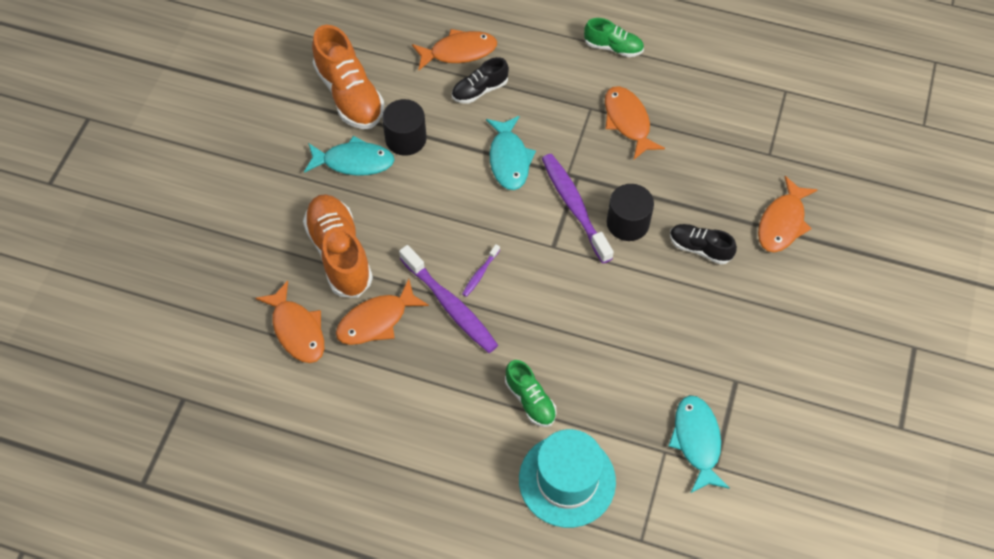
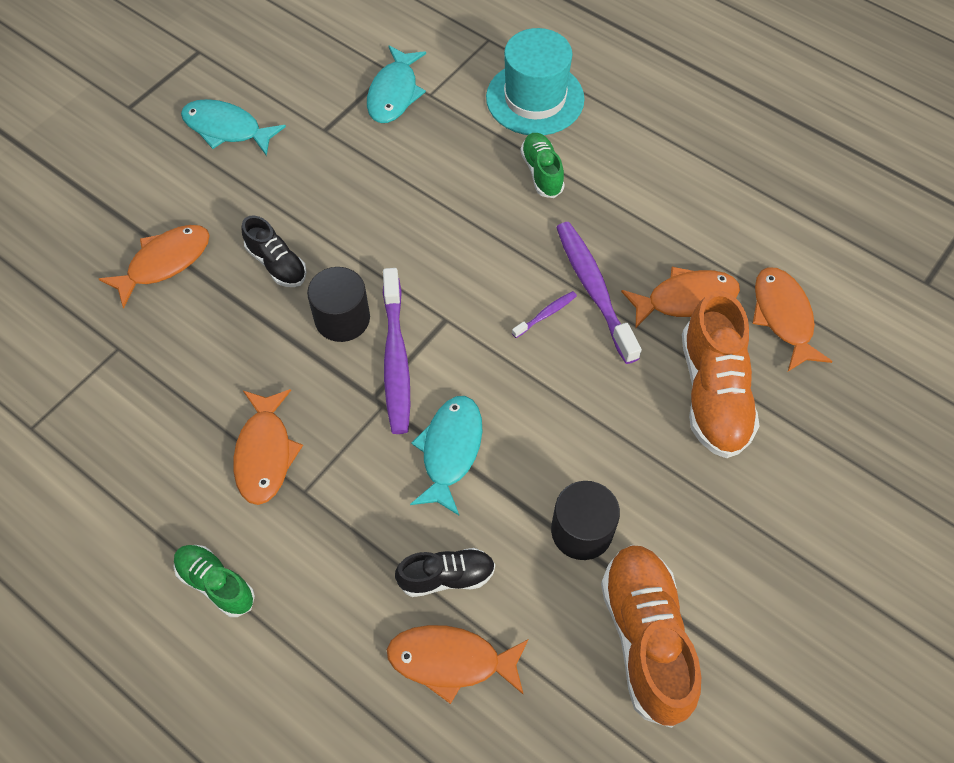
camera: 160 degrees left, 0 degrees up
(354, 162) = (665, 518): turquoise fish -> turquoise fish (227, 129)

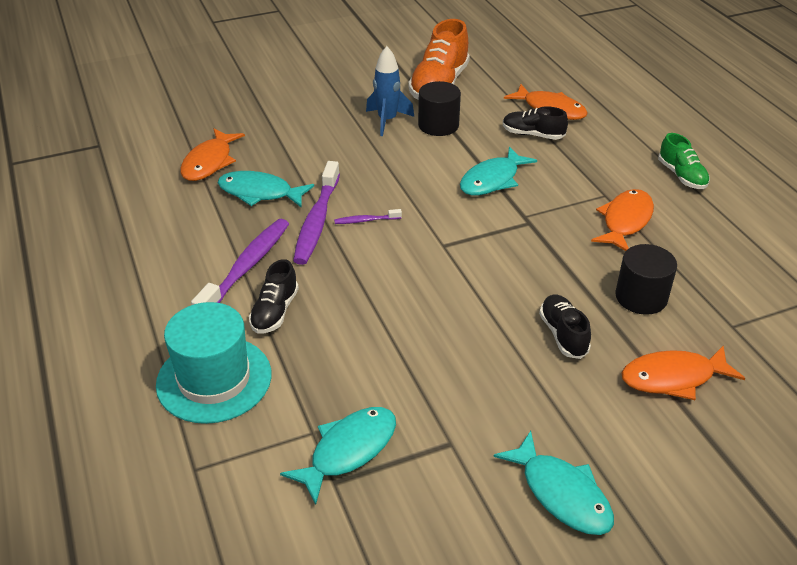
camera: 150 degrees left, 20 degrees down
(342, 318) = (525, 275): black cylinder -> black cylinder (641, 297)
(396, 359) = (498, 236): purple toothbrush -> purple toothbrush (246, 267)
(542, 172) = (275, 312): green shoe -> black shoe
(653, 504) = (387, 121): none -> blue rocket
(686, 299) = (260, 193): orange fish -> turquoise fish
(713, 393) = (298, 147): orange shoe -> none

